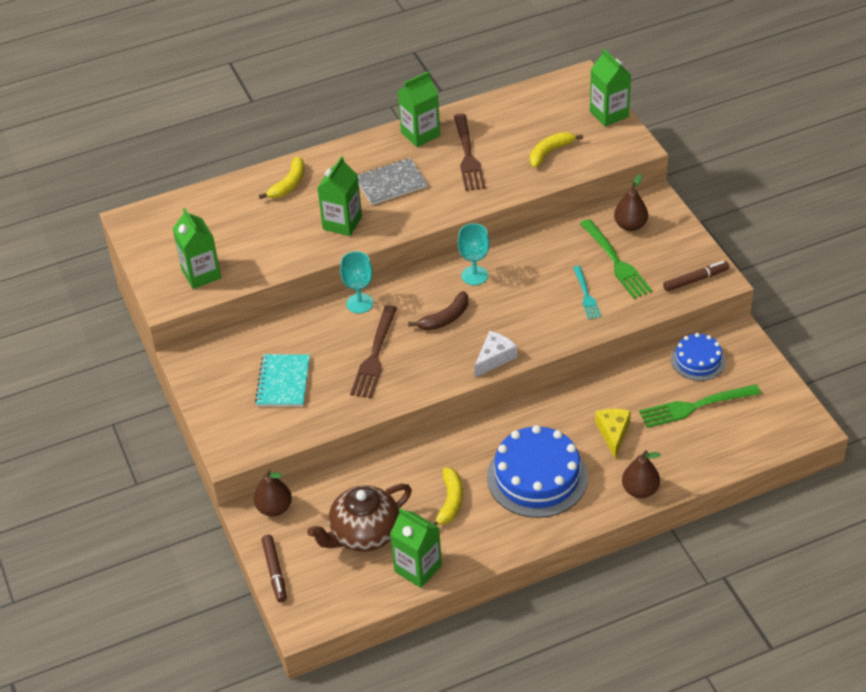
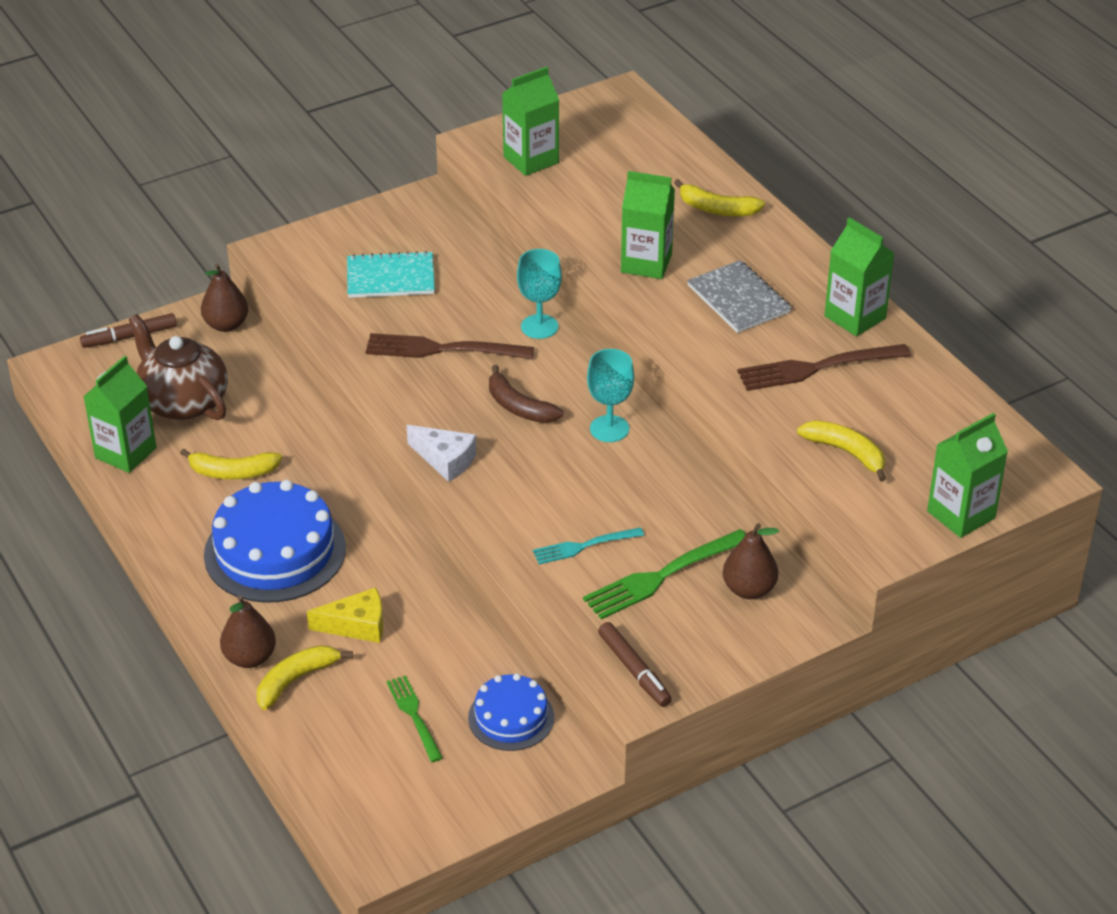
camera: 80 degrees right, 5 degrees down
(662, 465) = (296, 680): none -> yellow banana
(695, 406) = (414, 716): green fork -> green fork, size x0.61

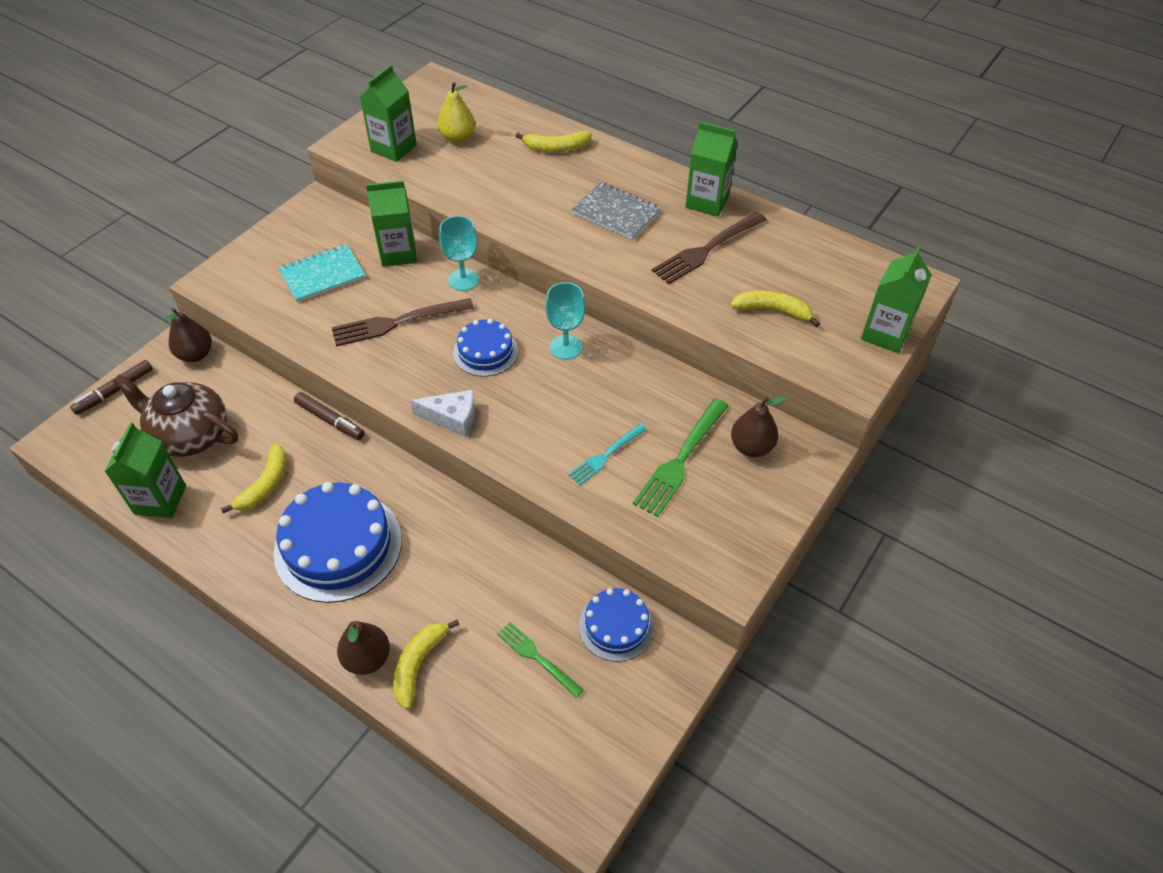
camera: 25 degrees left, 10 degrees up
(233, 472) = (265, 485): yellow banana -> yellow banana turned 45 degrees counterclockwise
(357, 625) = (444, 590): yellow cheese -> none
(519, 407) = (485, 352): brown banana -> blue cake
(610, 167) = (457, 138): none -> yellow pear
(634, 670) = (711, 554): brown marker -> brown marker (330, 420)
(646, 263) = (530, 205): green carton -> green carton (398, 253)

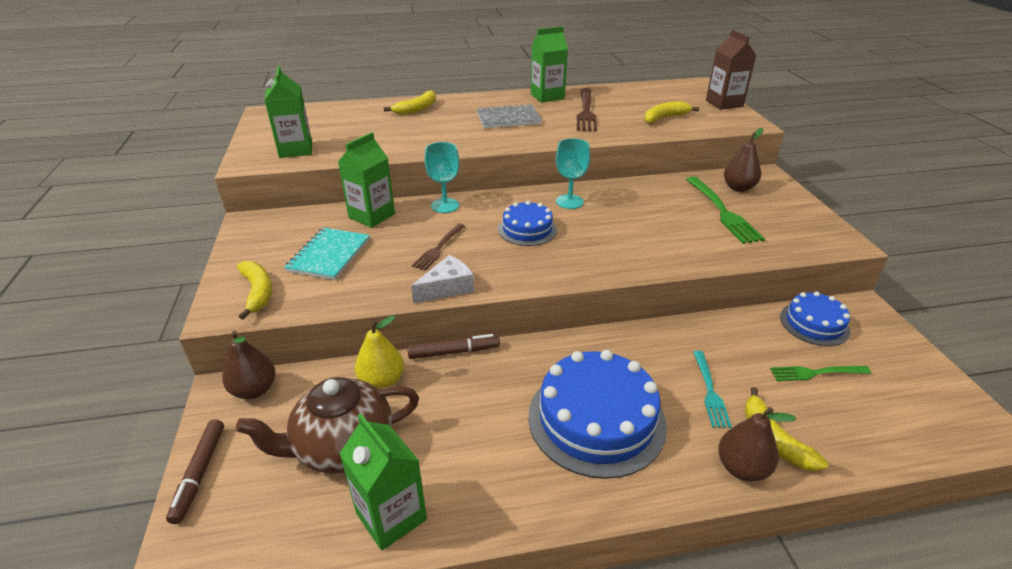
camera: 45 degrees left, 15 degrees down
(265, 485) = (472, 428): yellow banana -> yellow banana (257, 292)
(397, 322) = (439, 248): brown fork -> brown fork, size x0.61
(452, 418) = (571, 271): white cheese -> white cheese (447, 288)
(457, 138) = (338, 128): yellow pear -> yellow pear (382, 381)
(606, 455) = (687, 233): turquoise fork -> turquoise fork (710, 391)
(885, 334) = (724, 103): green carton -> brown carton

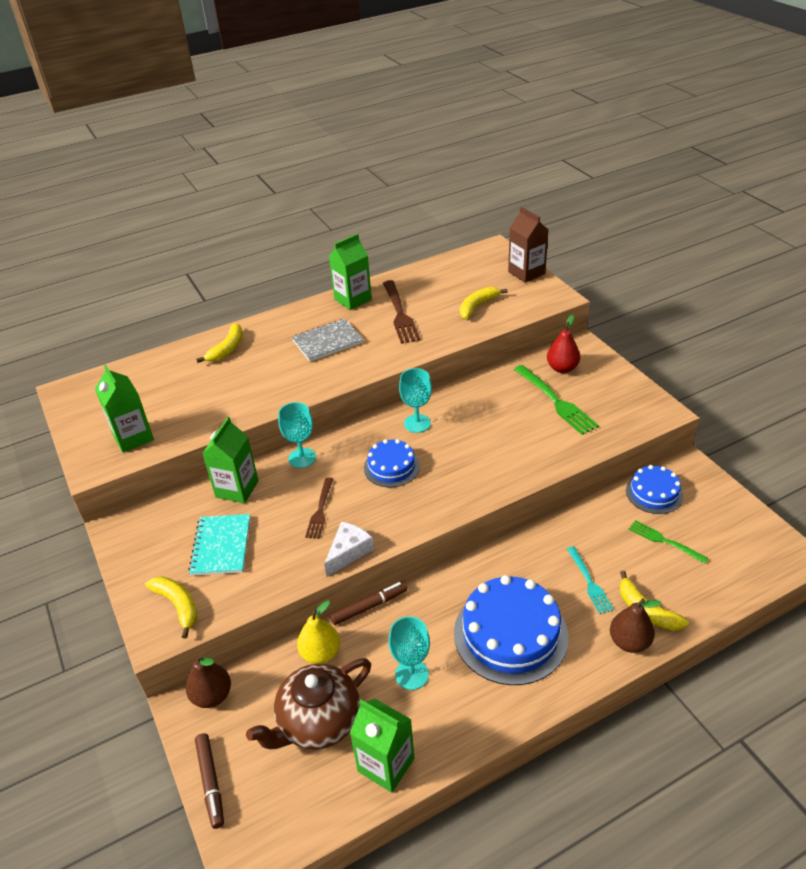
camera: 15 degrees left, 5 degrees up
(466, 429) = (412, 674): none -> turquoise goblet
(738, 188) = (562, 368): brown pear -> red pear
(816, 373) = (664, 541): green fork -> green fork turned 60 degrees clockwise

